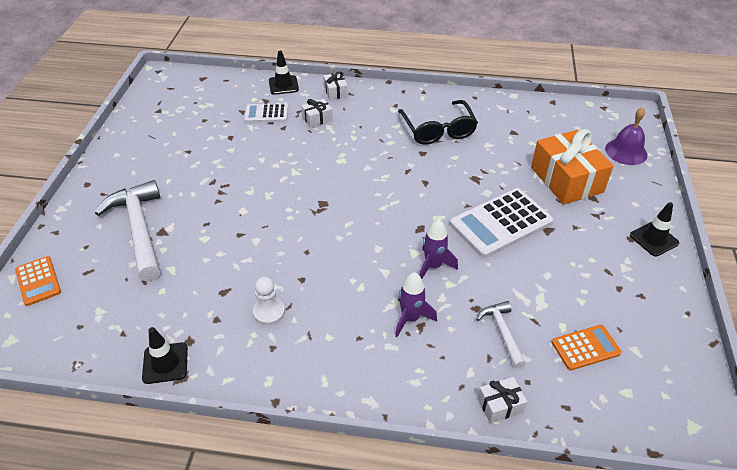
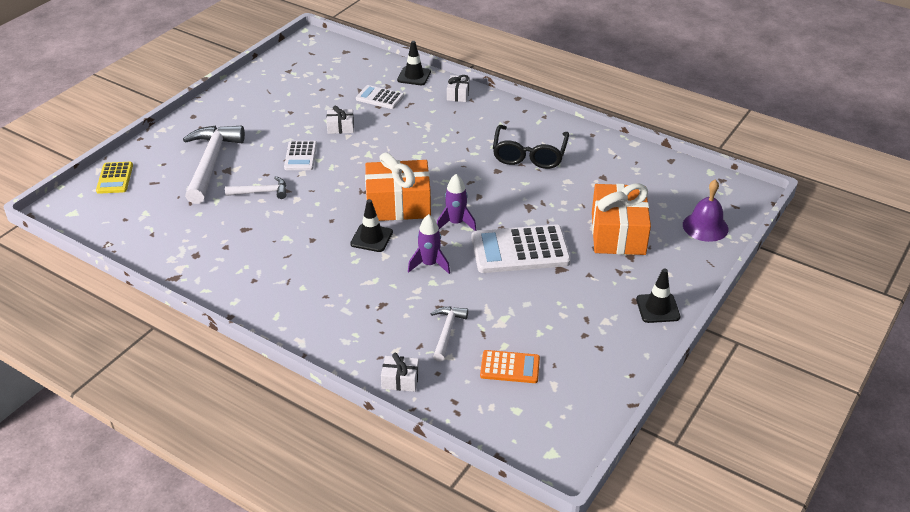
camera: 25 degrees right, 5 degrees down
(38, 281) = (115, 178): orange calculator -> yellow calculator
(165, 363) = (169, 264): black traffic cone -> black traffic cone (371, 238)
(214, 245) = (261, 192): none -> white hammer
(229, 193) = (301, 156): none -> white calculator
(269, 312) = (269, 255): white pawn -> none
(317, 119) = (422, 114): white gift -> white gift (340, 127)
(359, 214) = (398, 204): none -> orange gift
(410, 318) = (378, 296): purple rocket -> purple rocket (456, 223)

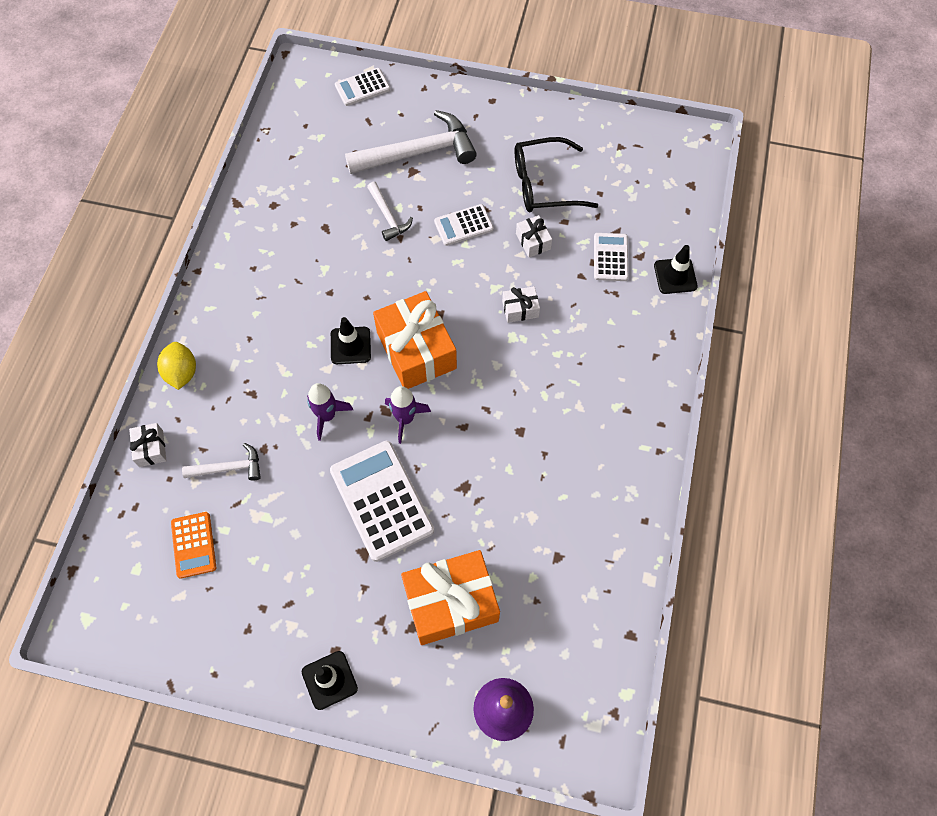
camera: 70 degrees right, 25 degrees up
(115, 178) = (362, 87): yellow calculator -> white calculator
(333, 346) = (182, 373): none -> yellow lemon
(458, 94) = (659, 337): white gift -> white gift (520, 309)
(529, 155) = (566, 458): black glasses -> black glasses (543, 184)

